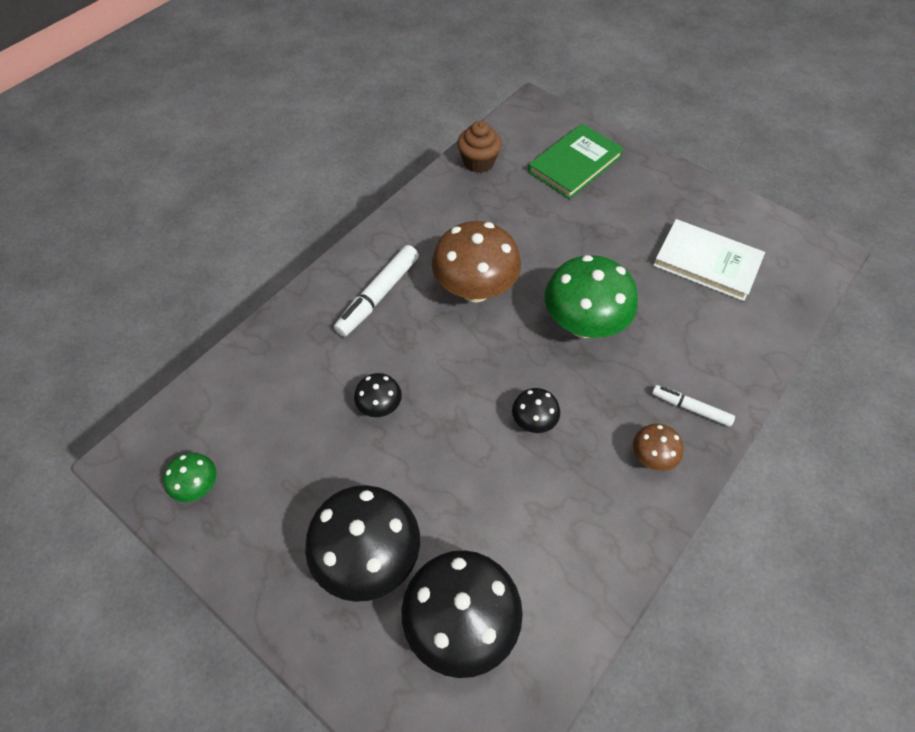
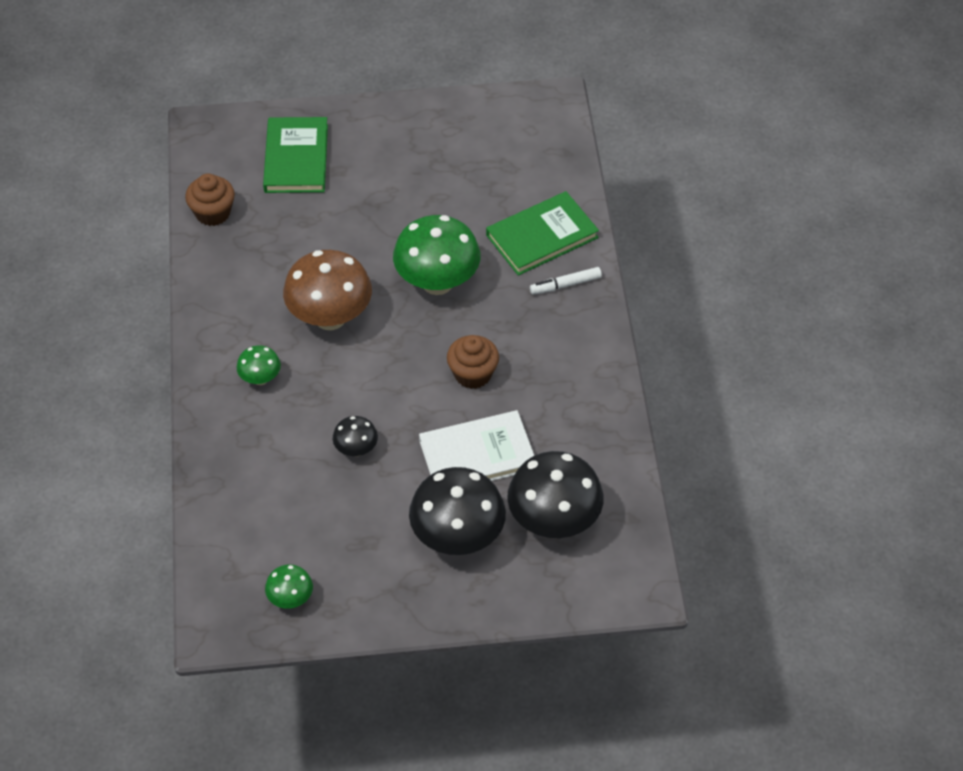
camera: 45 degrees left, 5 degrees down
(378, 296) = (260, 378): white marker -> green mushroom
(533, 421) = (473, 374): black mushroom -> brown cupcake
(651, 457) = (571, 335): brown mushroom -> none
(707, 262) = (478, 170): white book -> white book (477, 455)
(709, 352) = (542, 236): none -> green book

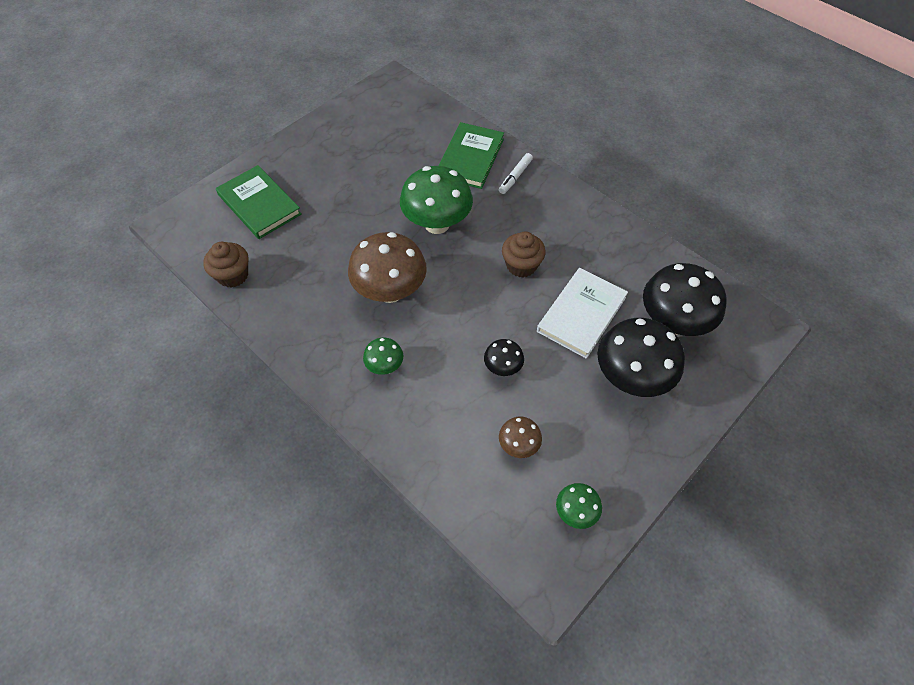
camera: 40 degrees left, 5 degrees up
(301, 518) = (518, 445): none -> brown mushroom

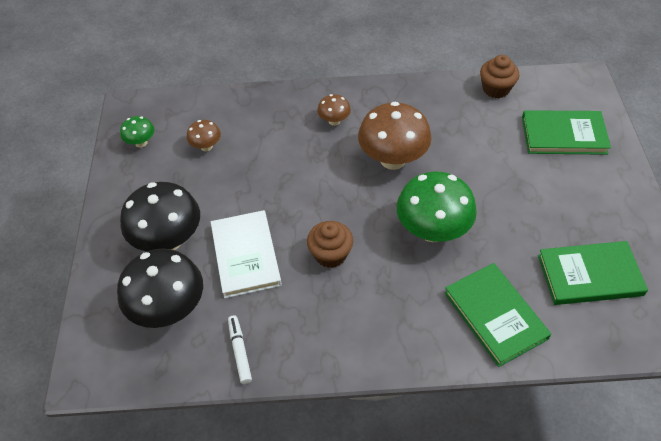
camera: 135 degrees right, 5 degrees down
(385, 366) = (334, 121): green mushroom -> brown mushroom
(391, 133) = (589, 275): none -> green book
(502, 367) = (262, 177): black mushroom -> none
(515, 177) = (434, 333): white marker -> white marker (240, 351)

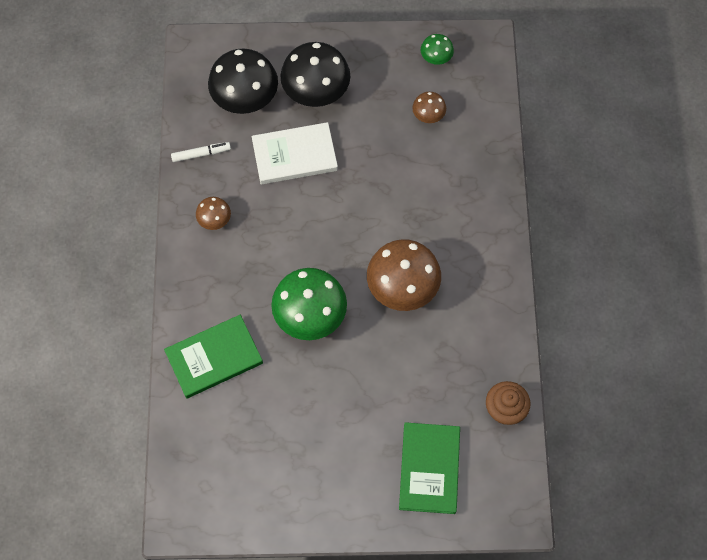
camera: 90 degrees right, 15 degrees up
(330, 254) = (290, 225): brown cupcake -> none
(334, 121) = (459, 235): brown mushroom -> brown mushroom (215, 220)
(589, 275) = (248, 450): green book -> none

